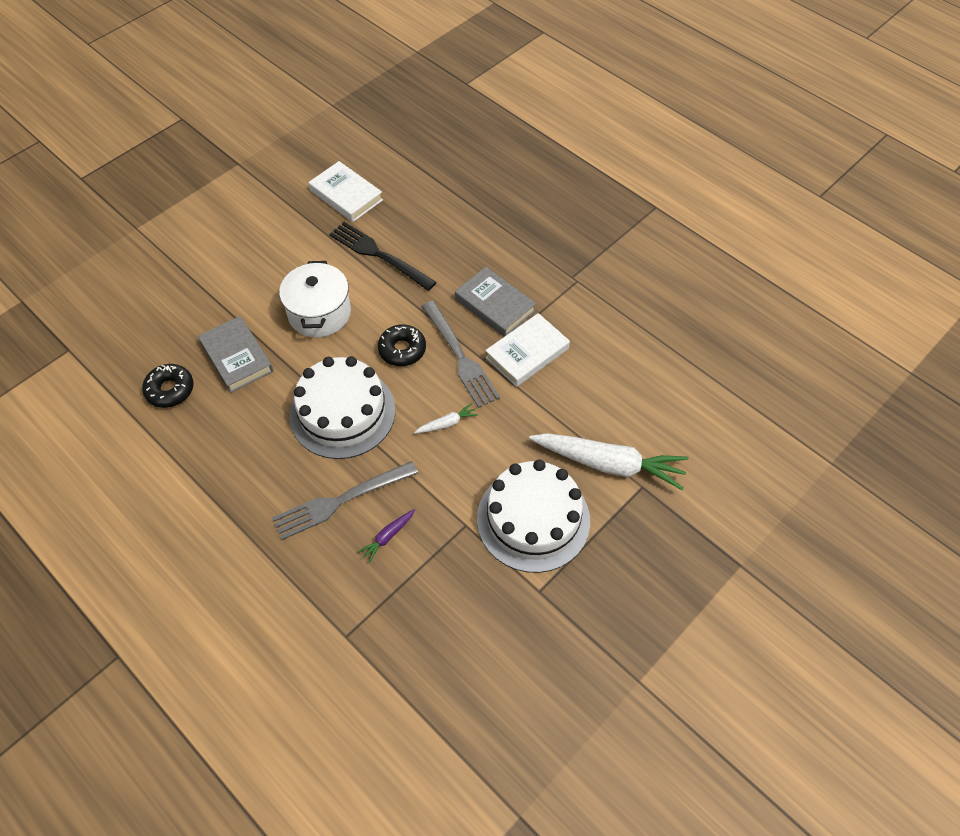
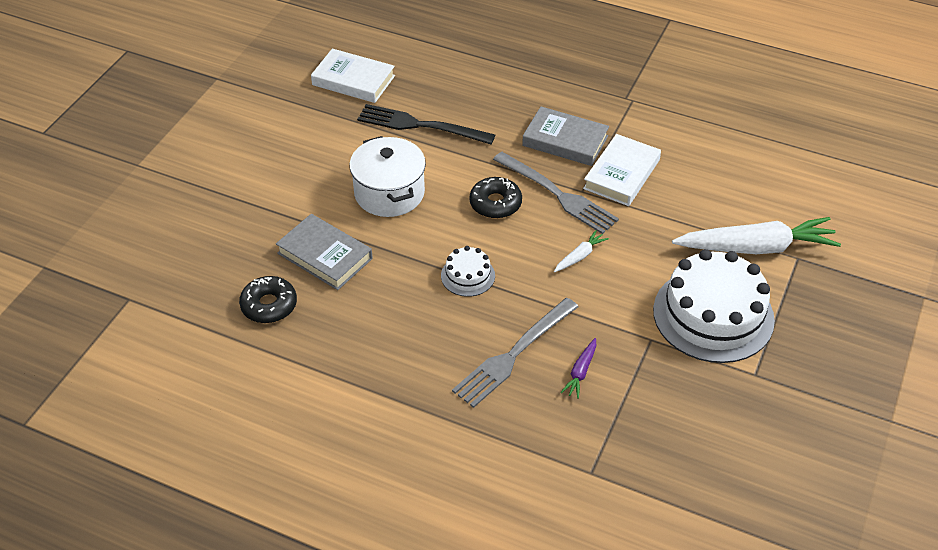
camera: 20 degrees left, 10 degrees down
(342, 412) = (468, 275): white cake -> white cake, size x0.47

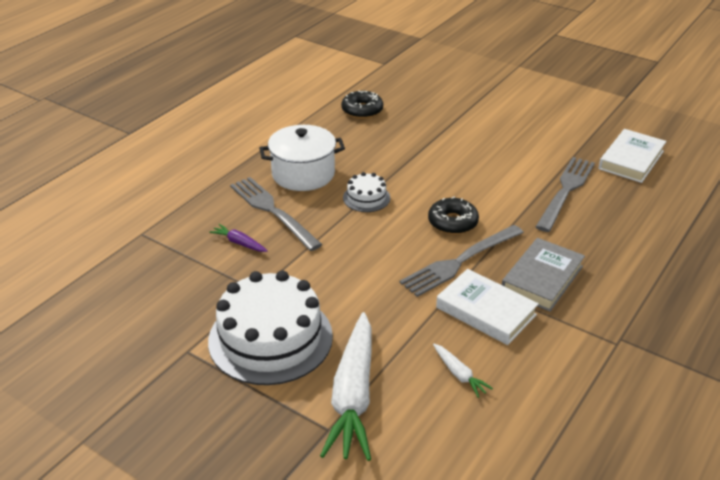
camera: 100 degrees right, 10 degrees down
(324, 256) = (406, 134): grey book -> none
(389, 193) = (474, 168): white pot -> white pot (303, 174)
(420, 125) = (565, 190): black fork -> grey fork
(580, 256) = (373, 263): white carrot -> white carrot (459, 374)

